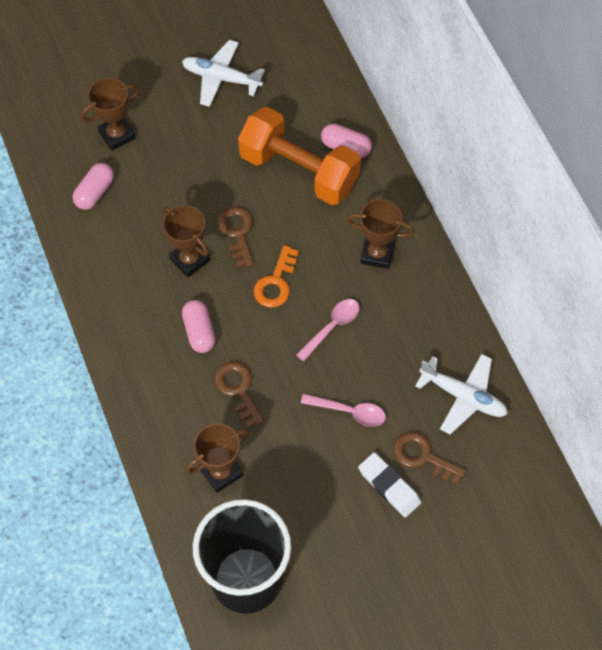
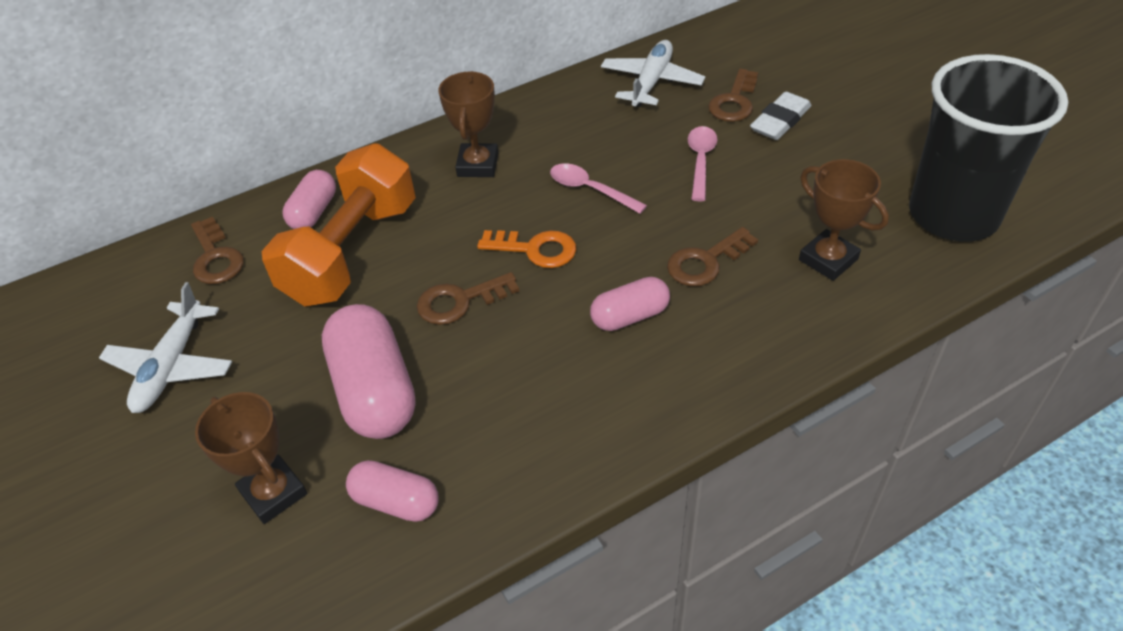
camera: 95 degrees left, 15 degrees down
(175, 183) = (374, 390): none -> pink capsule
(189, 259) = (512, 348): brown trophy -> none
(312, 93) = (216, 257): none -> brown key

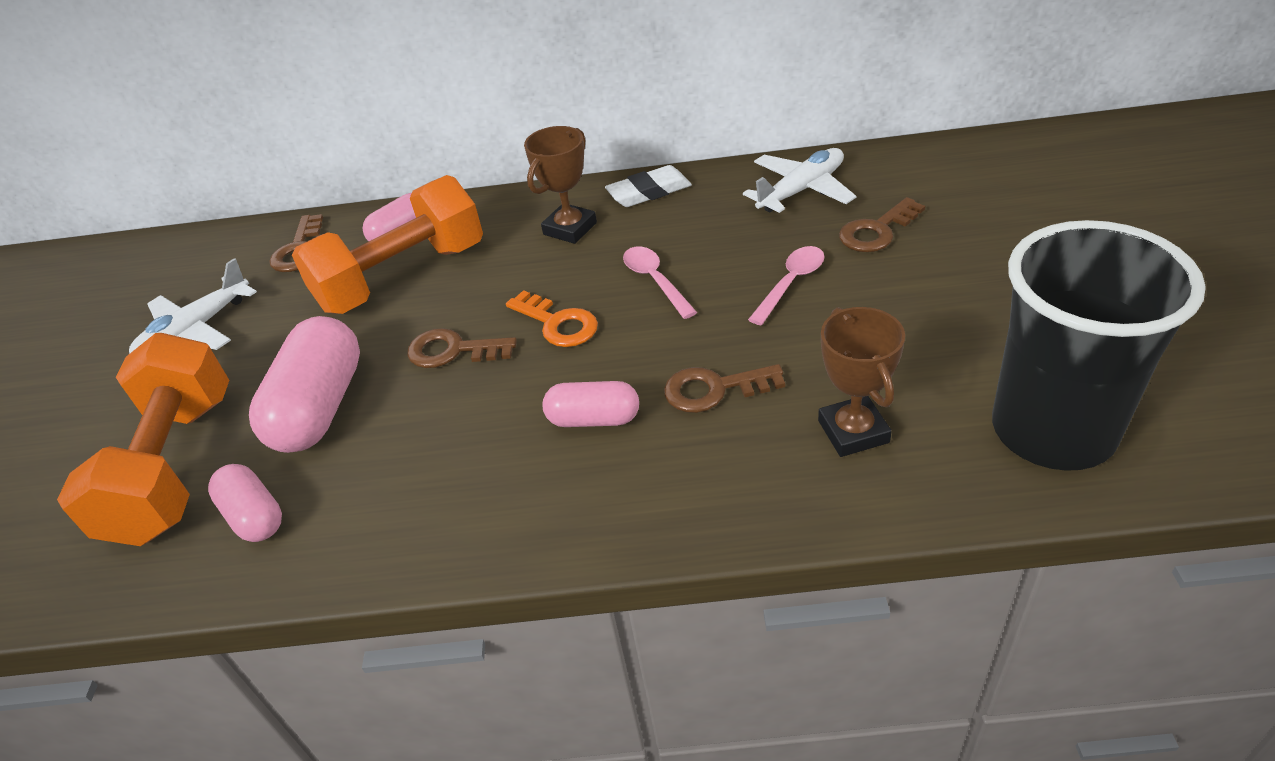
camera: 30 degrees right, 5 degrees down
(273, 493) = (175, 467): brown trophy -> orange dumbbell
(780, 121) = (914, 264): white eraser -> white eraser (649, 192)

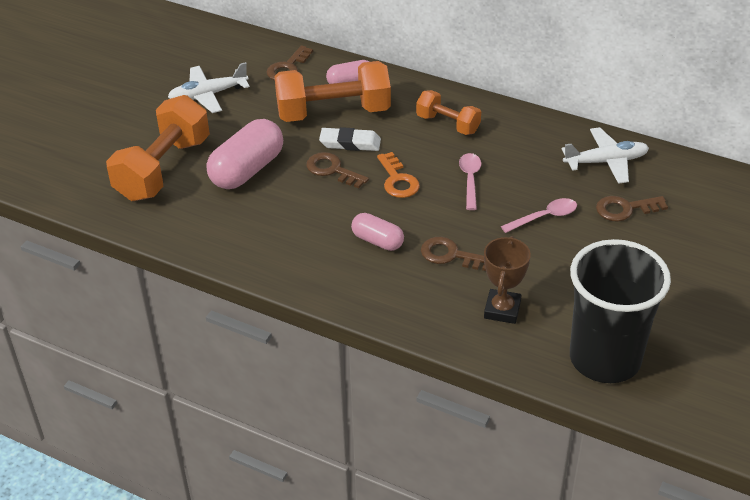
camera: 25 degrees right, 0 degrees up
(254, 516) = (187, 211): pink capsule -> none
(570, 228) = (448, 124): brown trophy -> orange dumbbell
(649, 192) = (513, 120): white eraser -> white eraser (350, 143)

